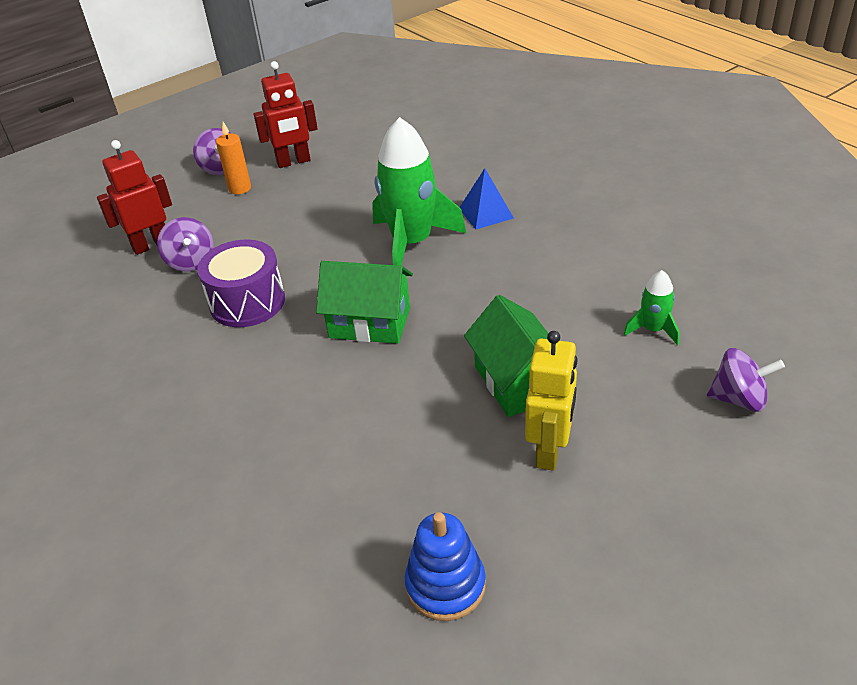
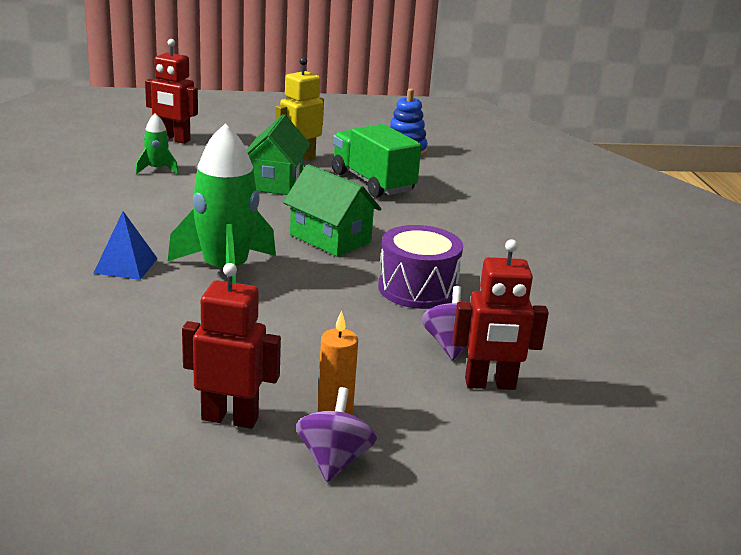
camera: 155 degrees left, 15 degrees down
(414, 451) = (372, 182): none -> green truck
(739, 399) = (173, 139): purple spinning top -> red robot

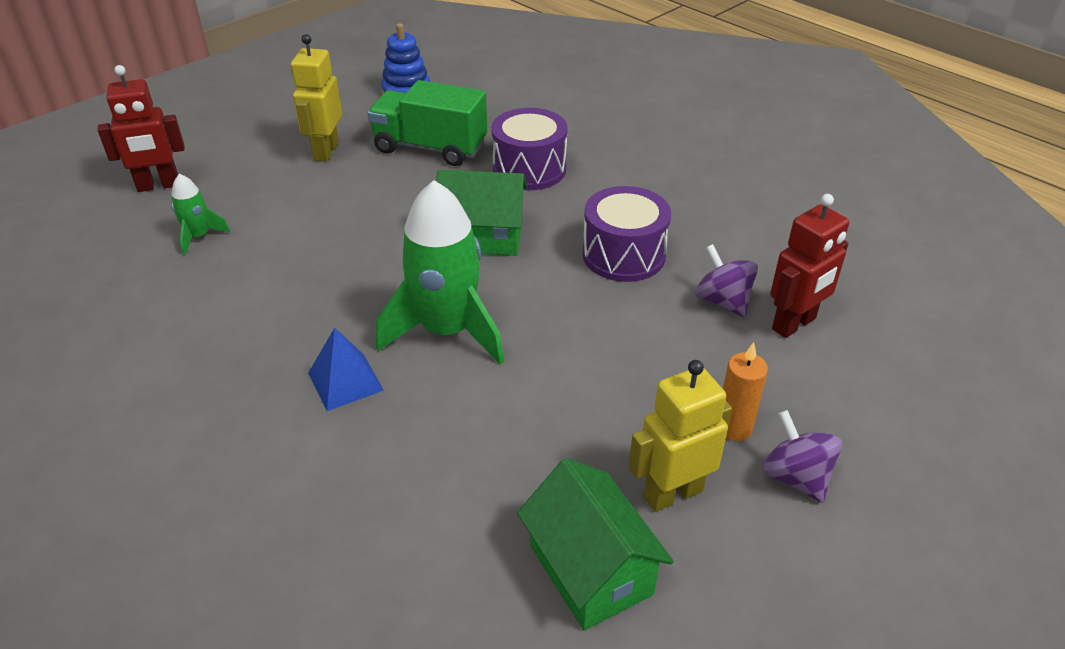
camera: 35 degrees left, 15 degrees up
(230, 418) = (672, 493): red robot -> yellow robot
(274, 182) = (341, 192): green house -> green house (590, 570)
(426, 219) = (529, 169): none -> purple drum

